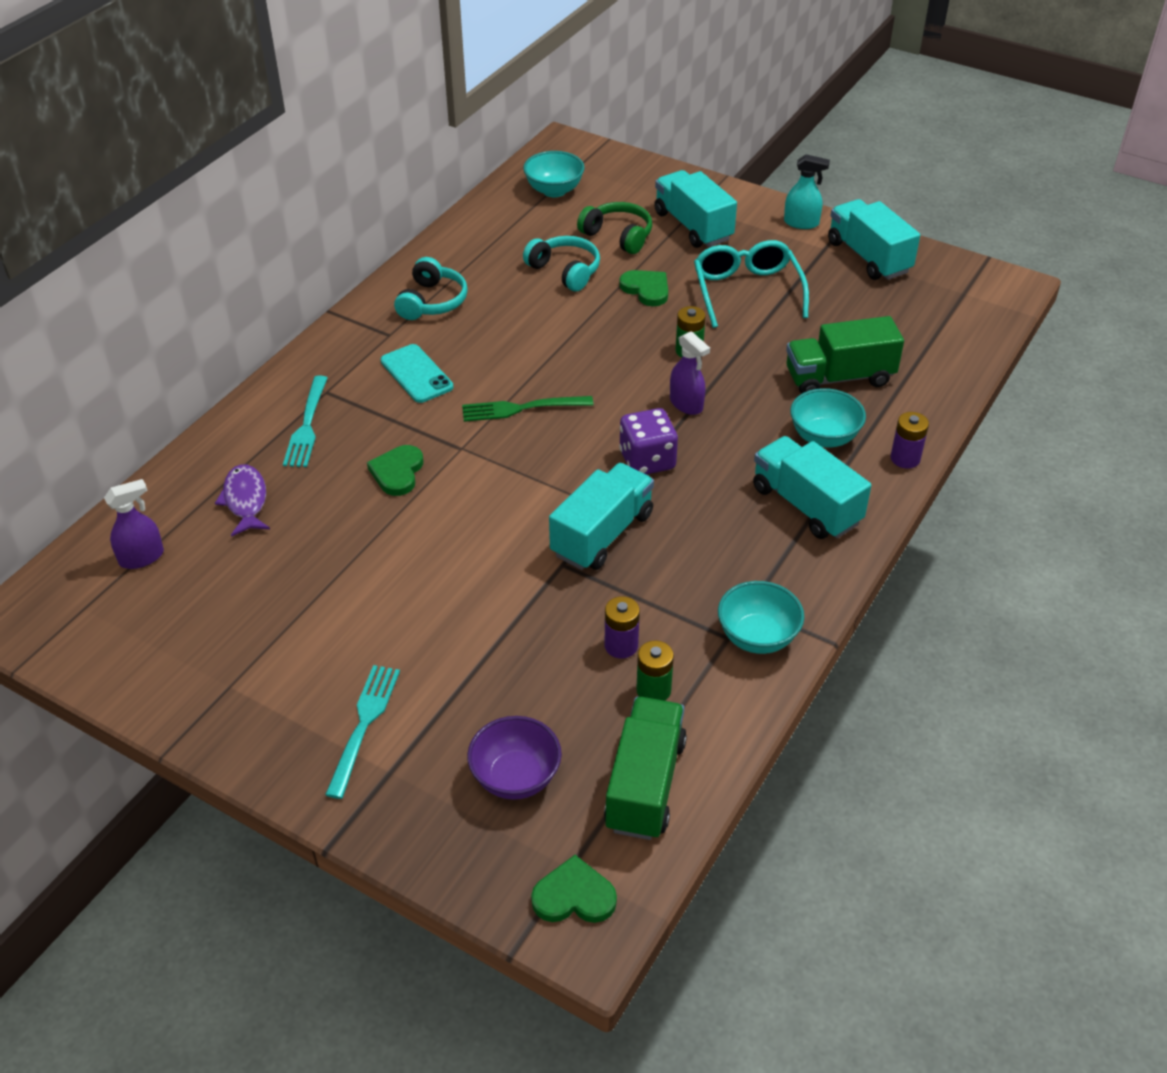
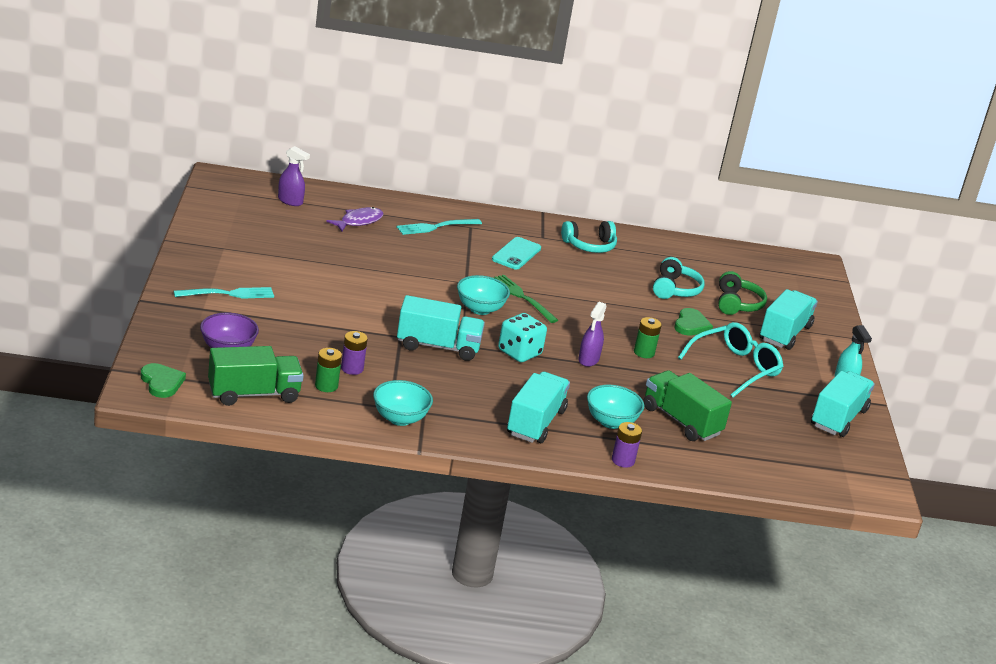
camera: 55 degrees right, 15 degrees down
(397, 472) = (425, 265): green heart -> none
(554, 190) = (758, 269): turquoise bowl -> turquoise bowl (480, 309)
(647, 460) = (519, 352): purple dice -> turquoise dice

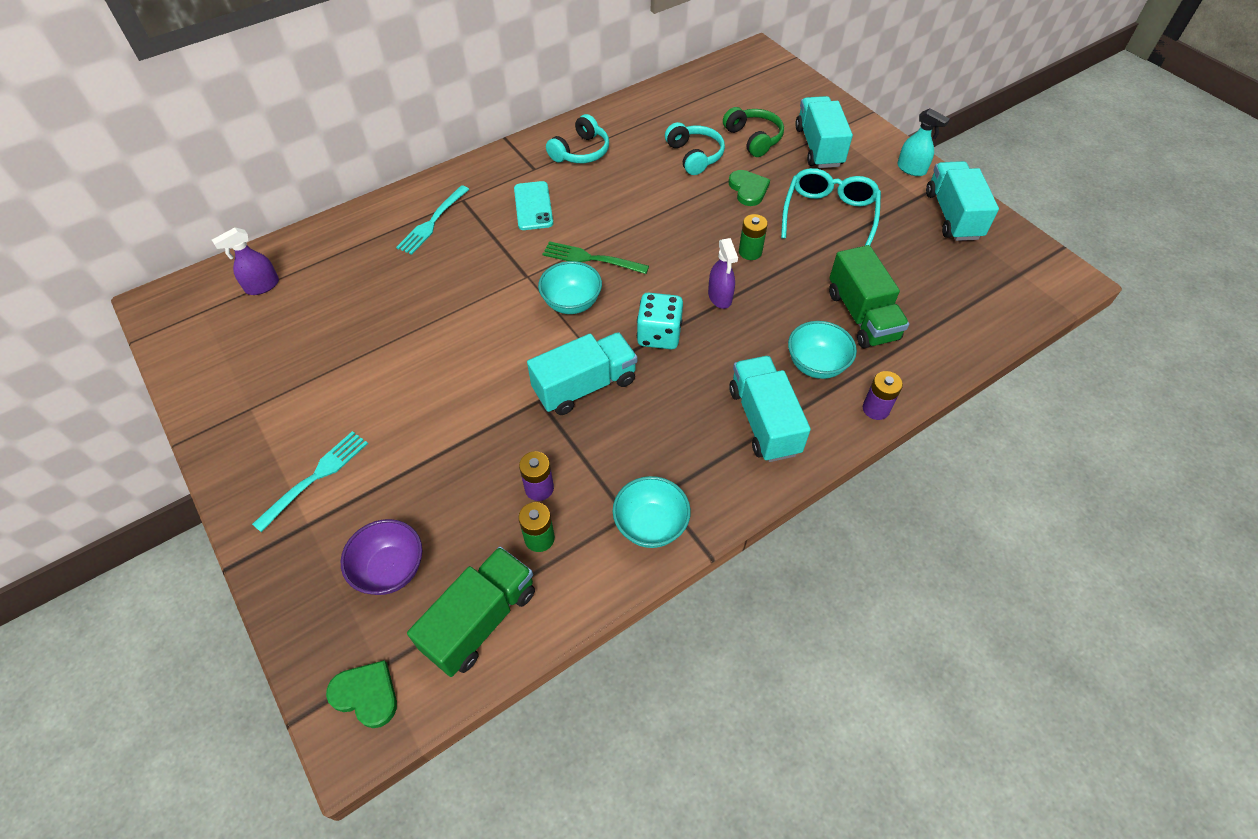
camera: 30 degrees left, 25 degrees up
(290, 201) = (262, 286): purple spray bottle -> purple spray bottle turned 150 degrees clockwise
(358, 221) = (355, 266): purple fish -> none
(681, 421) = (862, 315): green truck -> green truck turned 120 degrees counterclockwise

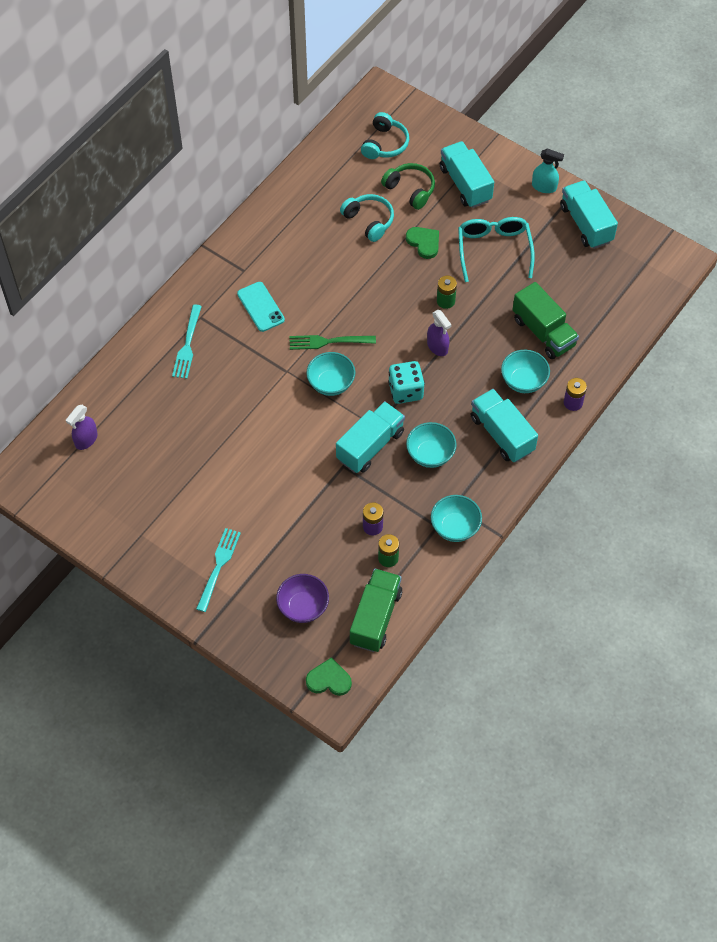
camera: 20 degrees left, 5 degrees up
(581, 152) = (274, 243): turquoise headphones -> turquoise headphones (385, 144)
(657, 419) = (430, 454): none -> turquoise bowl

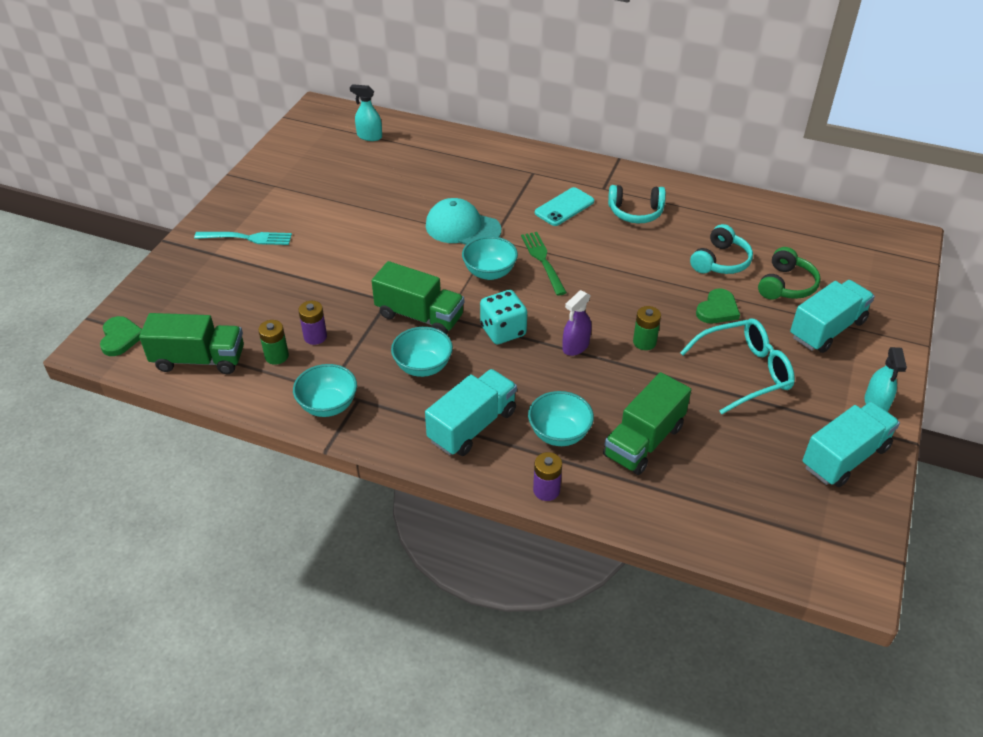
camera: 75 degrees right, 15 degrees down
(86, 440) = (369, 136): purple spray bottle -> turquoise spray bottle
(187, 345) = (497, 171): turquoise fork -> none
(263, 390) = (462, 228): none -> turquoise cap
(303, 607) = (207, 303): purple bowl -> none
(370, 446) = (419, 316): turquoise truck -> green truck
(385, 144) = (836, 254): turquoise headphones -> turquoise headphones (635, 212)

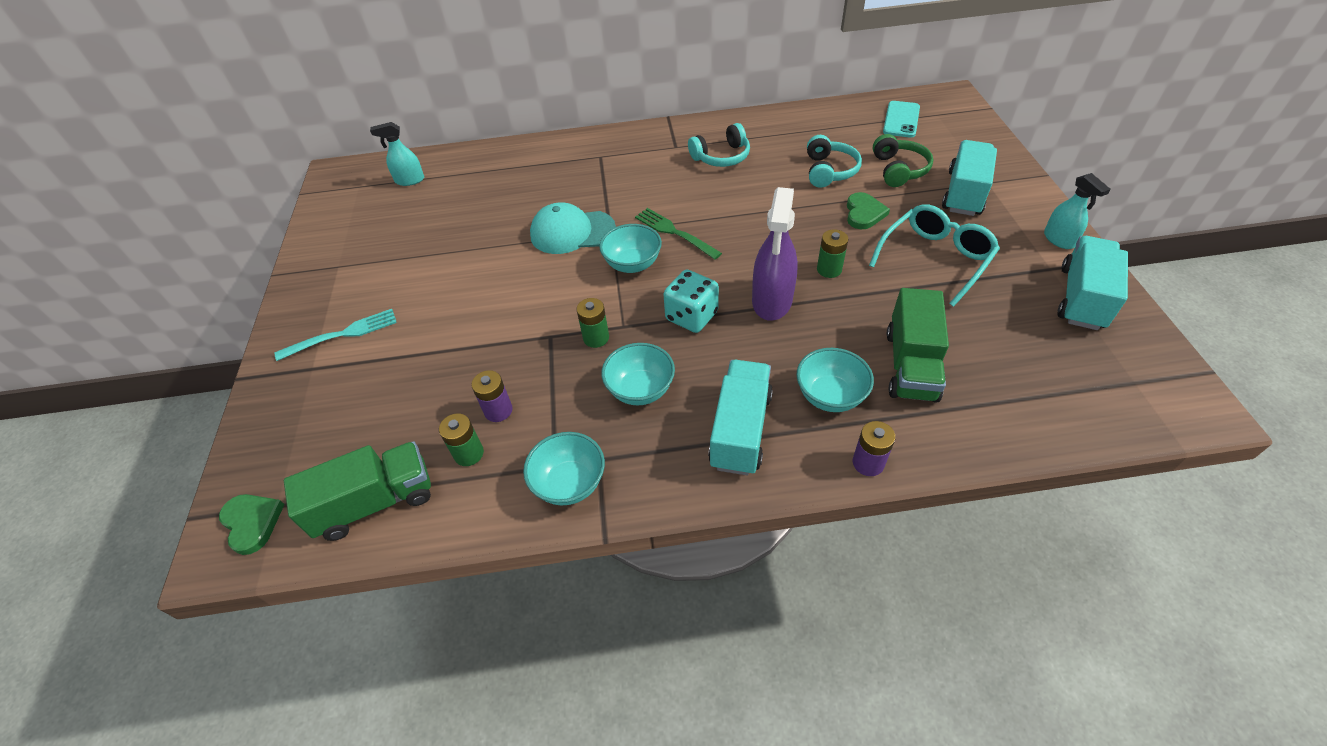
camera: 25 degrees left, 5 degrees up
(419, 316) = (596, 338): green truck -> green battery
(564, 207) = (654, 176): turquoise phone -> turquoise phone (901, 120)
(575, 346) = (772, 301): purple spray bottle -> purple spray bottle, size x1.67

